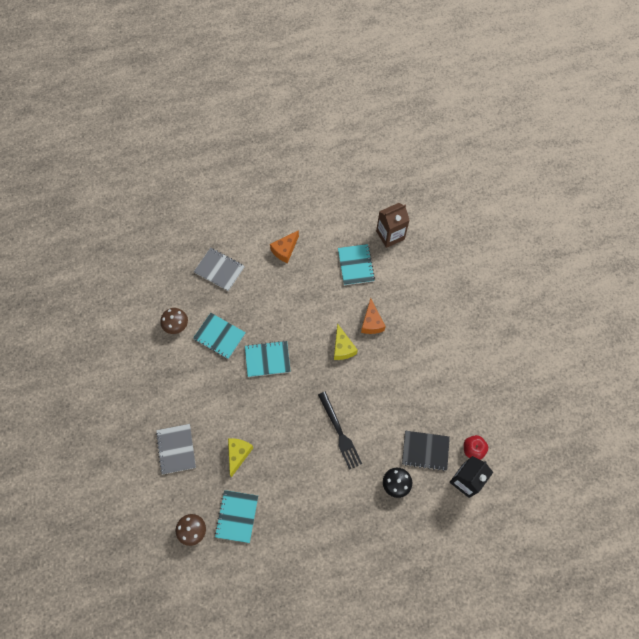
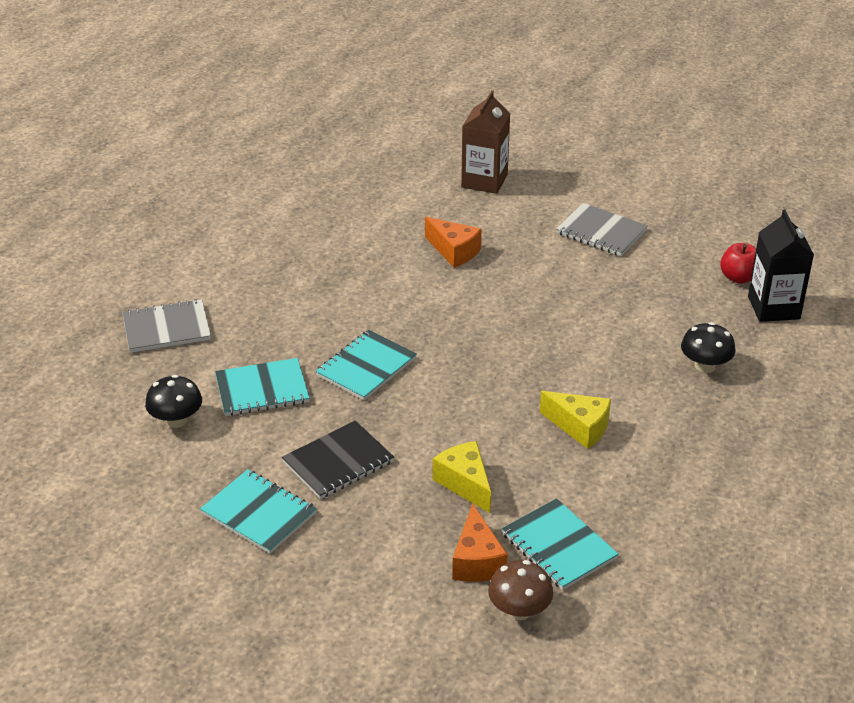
camera: 45 degrees left, 30 degrees down
(176, 325) = (176, 420): brown mushroom -> black mushroom
(176, 449) = (365, 544): grey notebook -> grey notebook (601, 232)
(285, 250) = (239, 257): orange cheese -> orange cheese (477, 561)
(339, 432) = (566, 369): black fork -> none
(342, 348) = (451, 294): yellow cheese -> yellow cheese (580, 427)
(355, 265) = (357, 217): turquoise notebook -> turquoise notebook (258, 513)
(390, 235) = (363, 169): brown carton -> brown carton (484, 181)
(425, 450) = (690, 315): black notebook -> black notebook (338, 462)

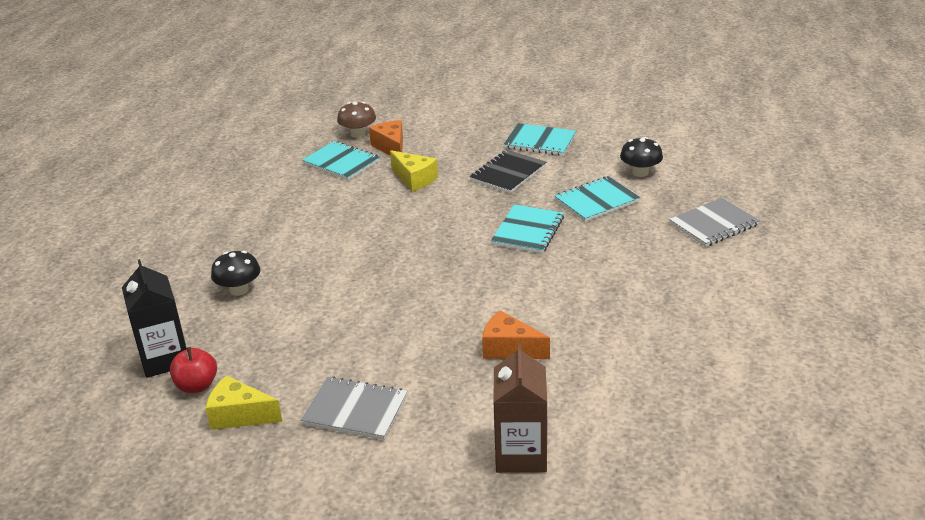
camera: 165 degrees right, 5 degrees down
(580, 427) = (341, 225): yellow cheese -> yellow cheese (239, 415)

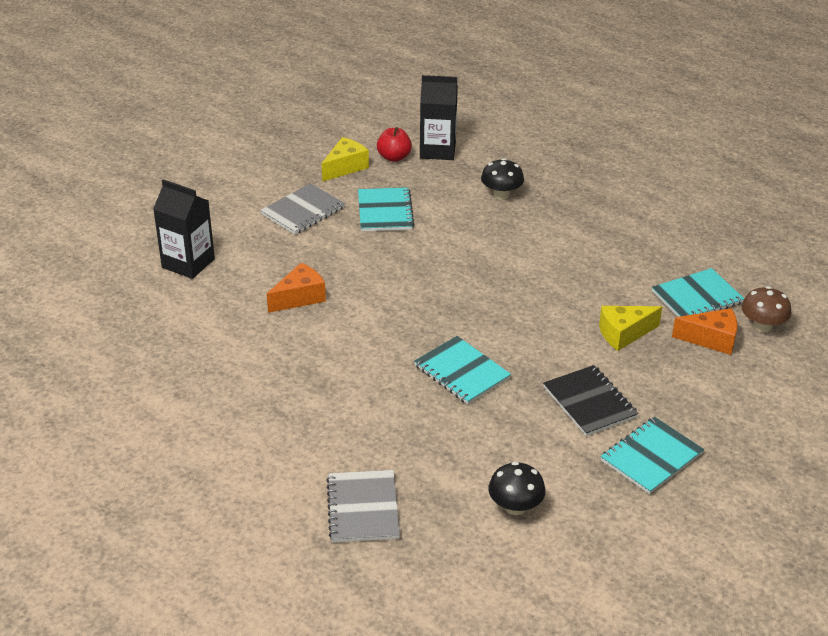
camera: 115 degrees right, 5 degrees up
(521, 454) = (188, 263): brown carton -> black carton
(597, 201) = (480, 443): turquoise notebook -> turquoise notebook (385, 211)

